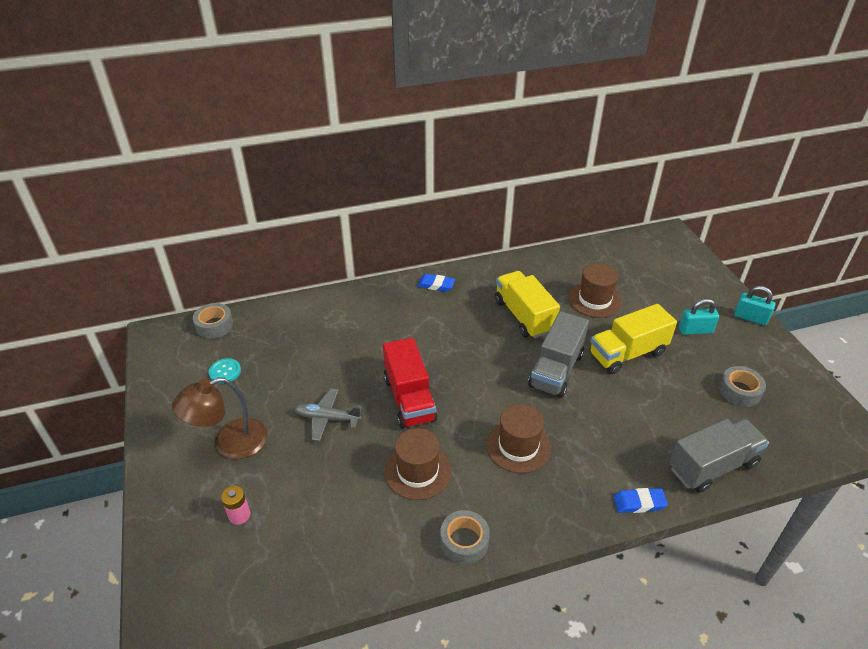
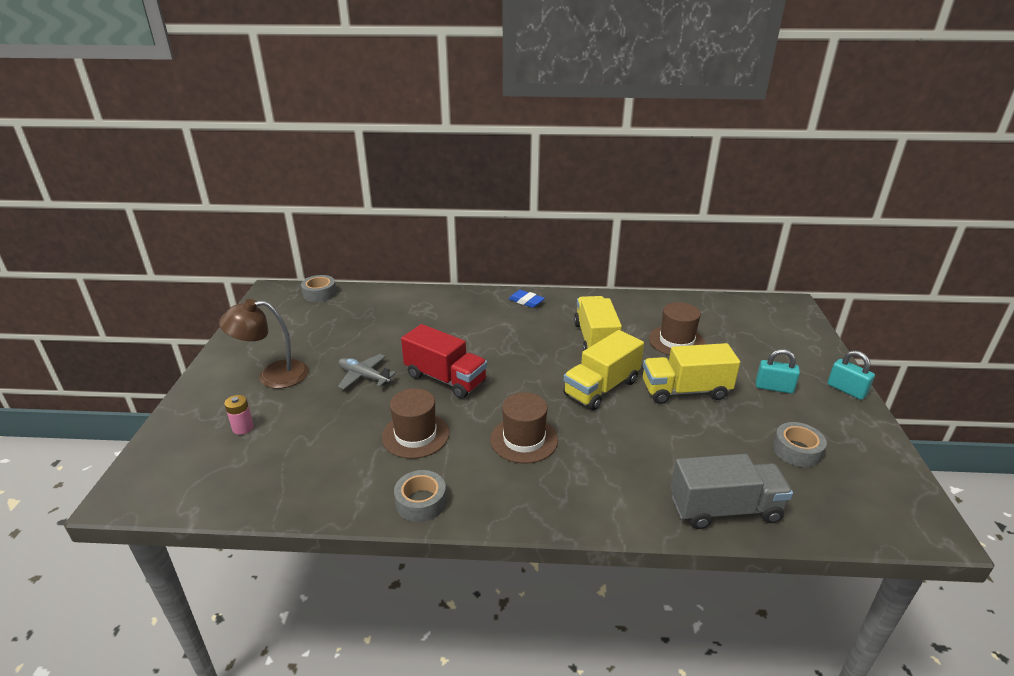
camera: 20 degrees right, 10 degrees down
(225, 371) = (305, 326): turquoise button -> none
(409, 399) = (445, 379): red truck -> red truck turned 60 degrees counterclockwise
(556, 370) = (601, 388): grey truck -> yellow truck
(639, 503) = (621, 519): blue eraser -> none

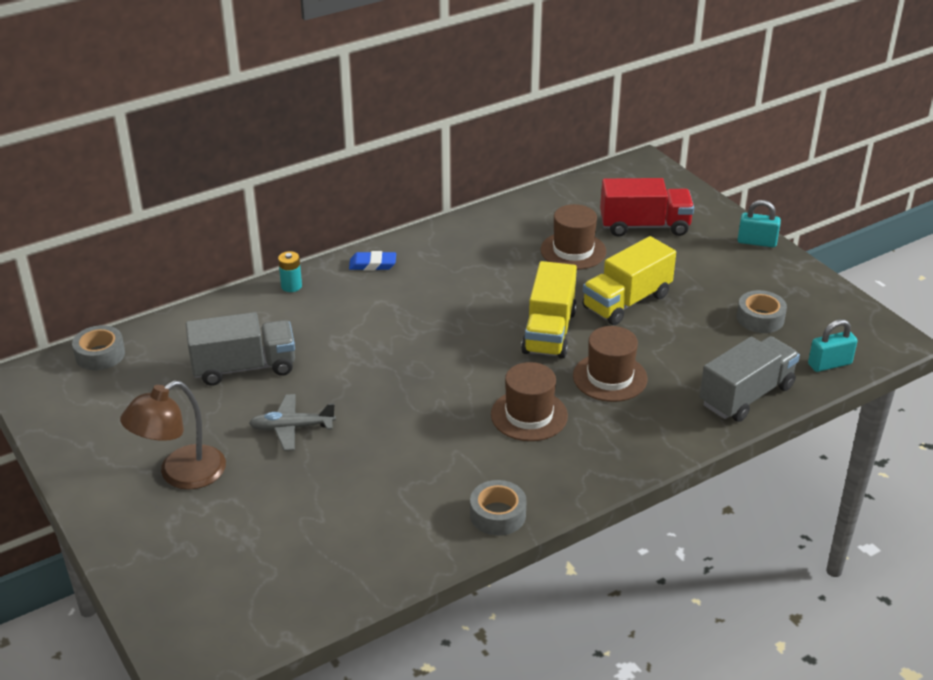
camera: 35 degrees left, 5 degrees up
(243, 428) = (226, 541): pink battery -> none
(382, 330) = (244, 367): none -> grey truck
(415, 435) = (421, 460): brown hat -> brown hat (610, 377)
(445, 379) = (384, 391): red truck -> red truck (644, 226)
(463, 296) = (291, 286): none -> turquoise battery
(595, 340) = (493, 282): yellow truck -> none
(774, 387) = (698, 265): turquoise padlock -> turquoise padlock (829, 364)

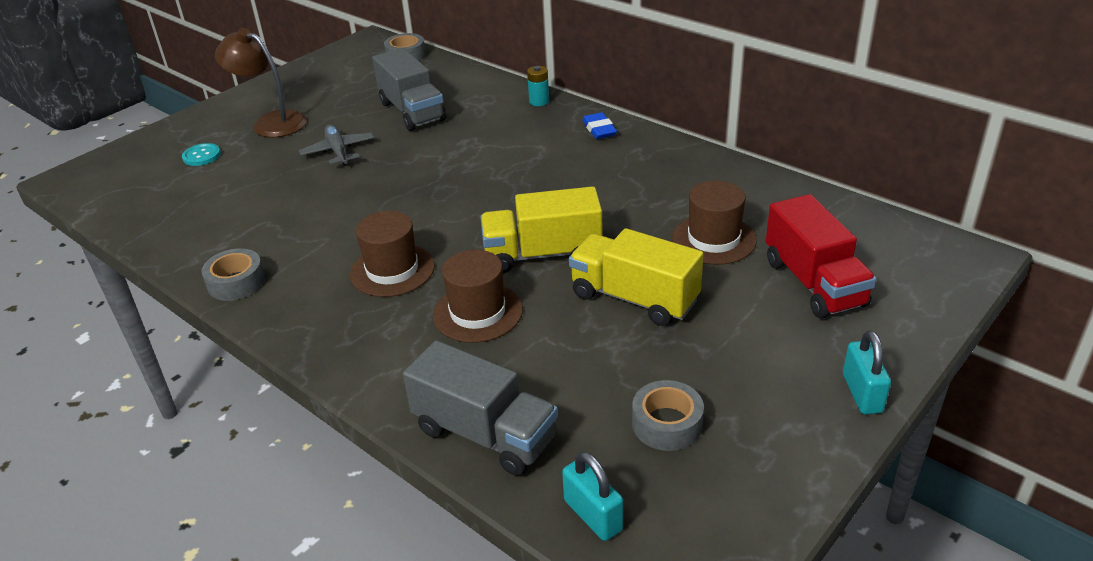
camera: 75 degrees right, 0 degrees up
(221, 536) = (201, 156): none -> turquoise button

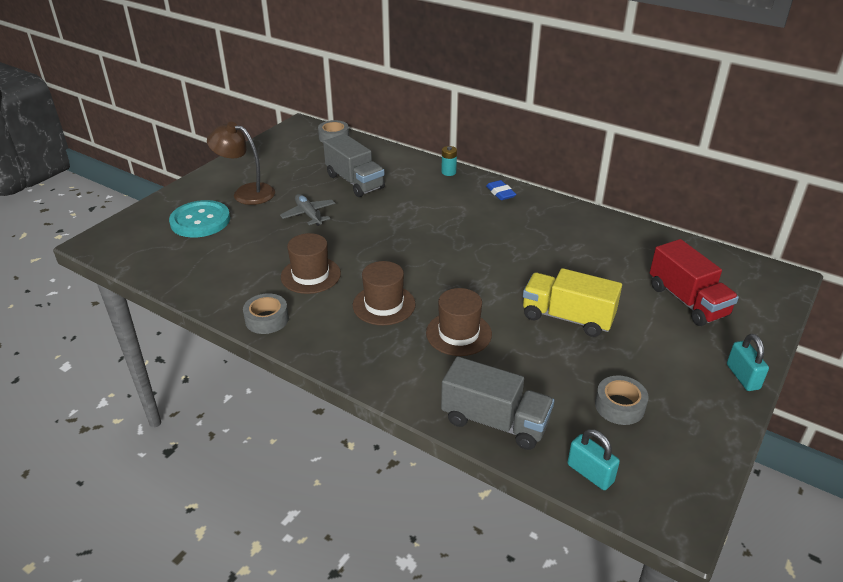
camera: 10 degrees left, 0 degrees up
(201, 156) = (200, 221): turquoise button -> turquoise button, size x2.03
(543, 254) = (491, 288): yellow truck -> none
(713, 239) = (609, 272): brown hat -> brown hat (310, 275)

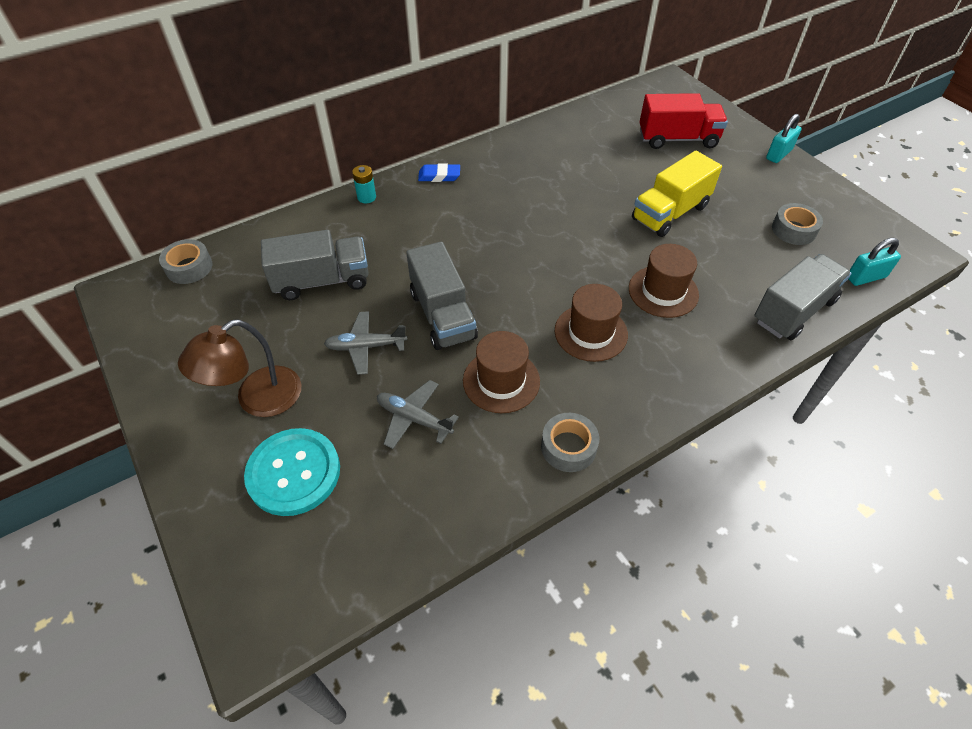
camera: 65 degrees left, 15 degrees up
(259, 249) = (414, 418): none -> grey plane
(356, 235) = (442, 315): none -> grey truck
(742, 377) = (779, 154): turquoise padlock -> turquoise padlock turned 60 degrees counterclockwise

